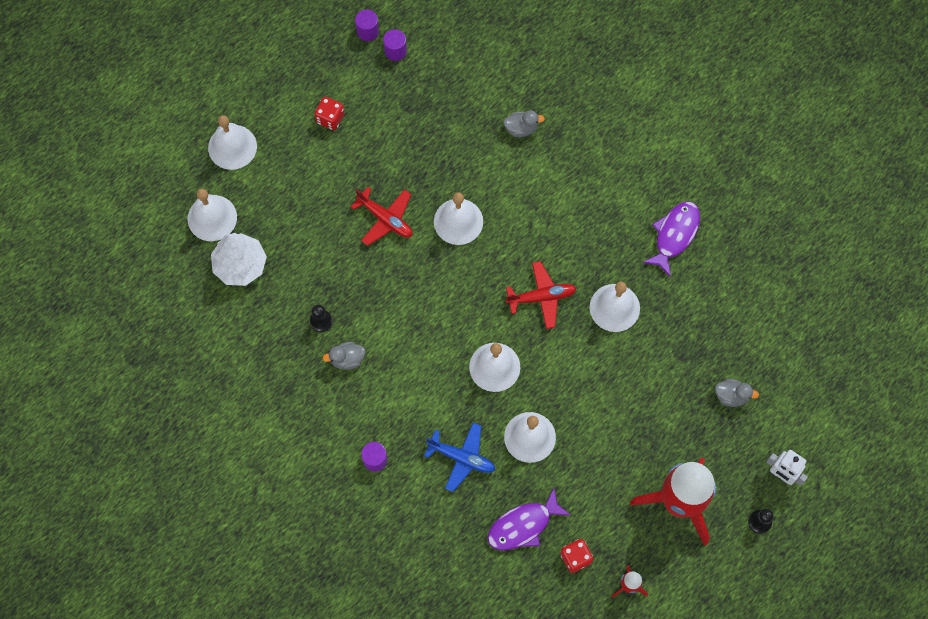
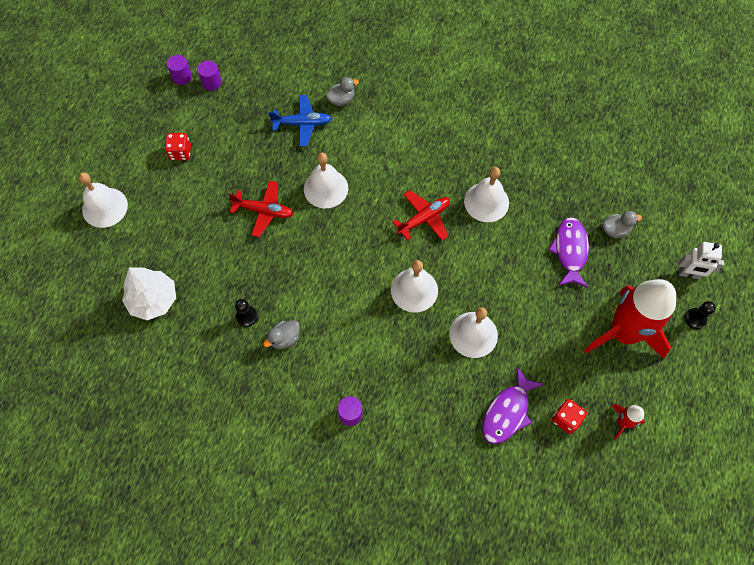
camera: 25 degrees left, 5 degrees down
(212, 218) = (111, 271): white bell -> none
(461, 458) = (425, 378): blue plane -> blue plane (302, 124)
(674, 235) = (502, 129): purple fish -> purple fish (570, 251)

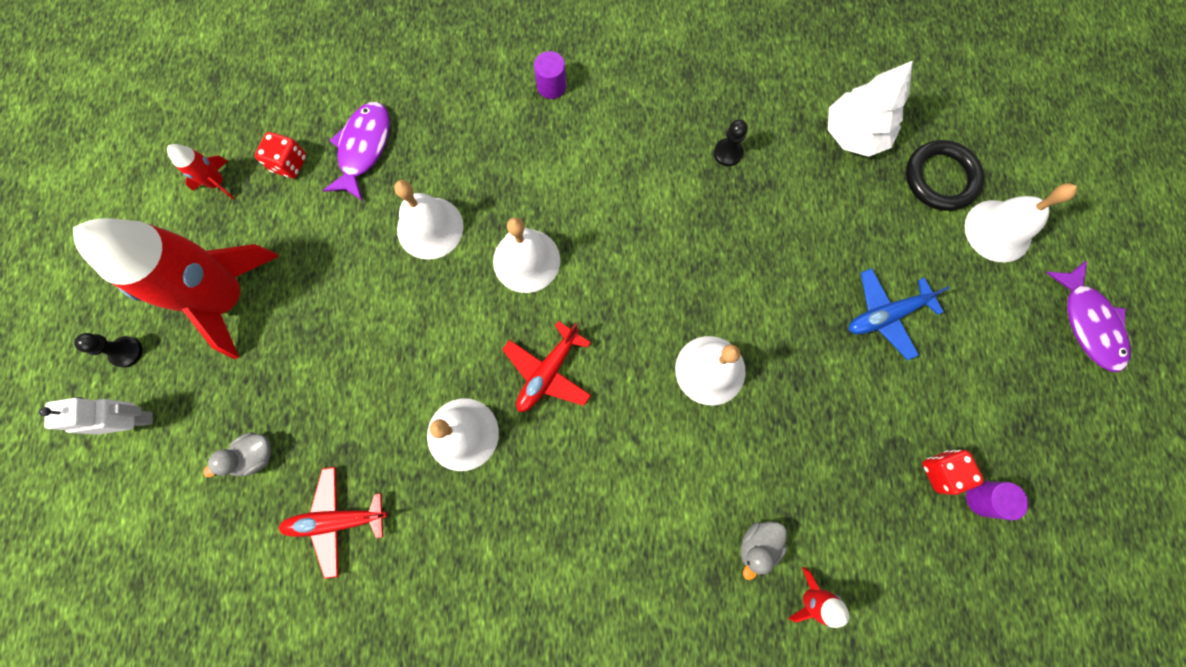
camera: 160 degrees right, 10 degrees up
(117, 251) = (940, 178): none -> black ring
(180, 152) = (951, 352): red dice -> red dice (941, 471)
(182, 77) = (1036, 491): purple cylinder -> none
(264, 211) = (780, 302): red plane -> red plane (337, 520)
(284, 339) = (667, 143): grey duck -> none
(302, 124) = (798, 472): blue plane -> blue plane (885, 315)
(326, 71) = (810, 598): none -> red rocket
(570, 251) = (320, 396): purple fish -> purple fish (1088, 323)

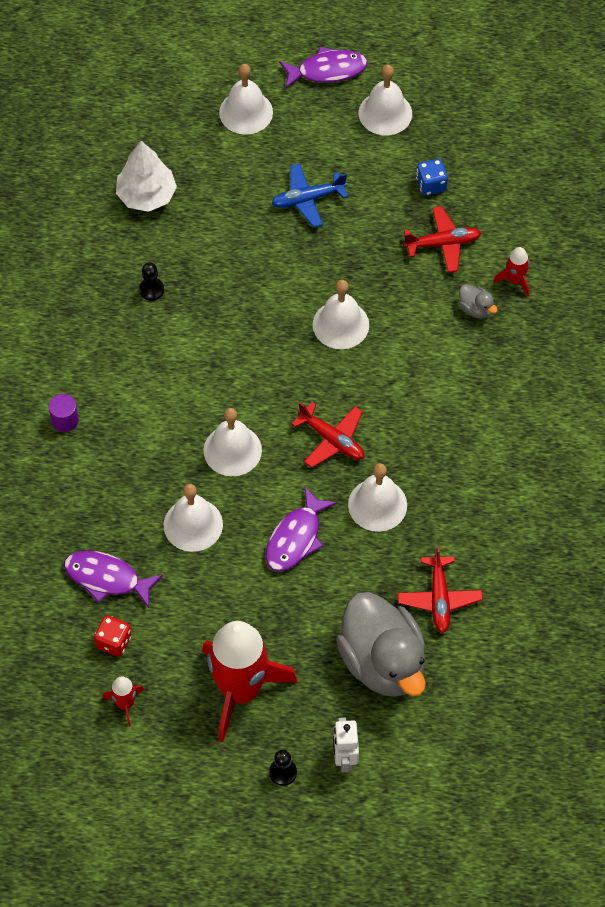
camera: 85 degrees left, 15 degrees down
(255, 456) = (383, 662): grey duck -> grey duck, size x2.50
(415, 341) = (296, 538): none -> purple fish
(851, 493) = (443, 244): none -> red plane
(885, 315) = (308, 199): blue plane -> blue plane turned 90 degrees clockwise
(940, 178) = (195, 142): black ring -> none
(941, 471) = (431, 185): red dice -> blue dice
(982, 498) = (452, 163): purple cylinder -> none
(1040, 402) = (385, 113): none -> white bell

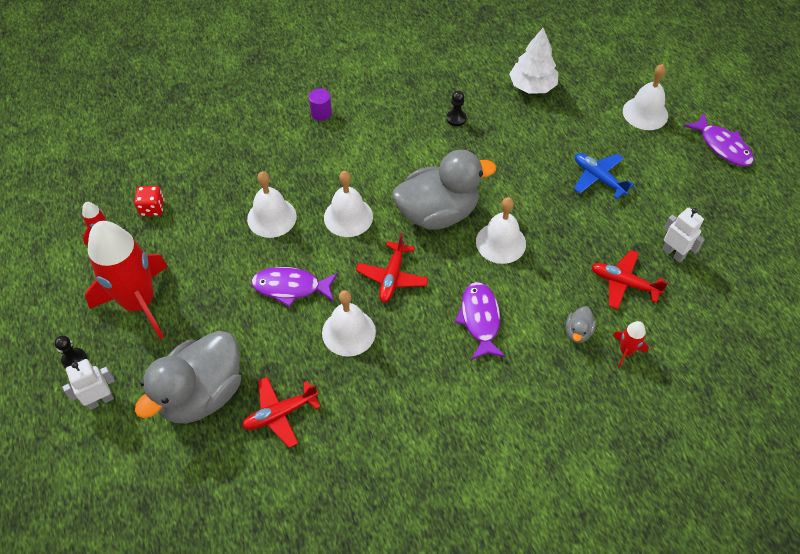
camera: 65 degrees right, 5 degrees down
(107, 578) = (203, 184): purple fish -> purple fish (480, 319)
(273, 364) = (438, 213): none -> grey duck
(385, 113) = (715, 197): white bell -> none
(431, 185) = (673, 253): blue dice -> white robot
(443, 244) = (624, 283): red plane -> red plane turned 150 degrees clockwise

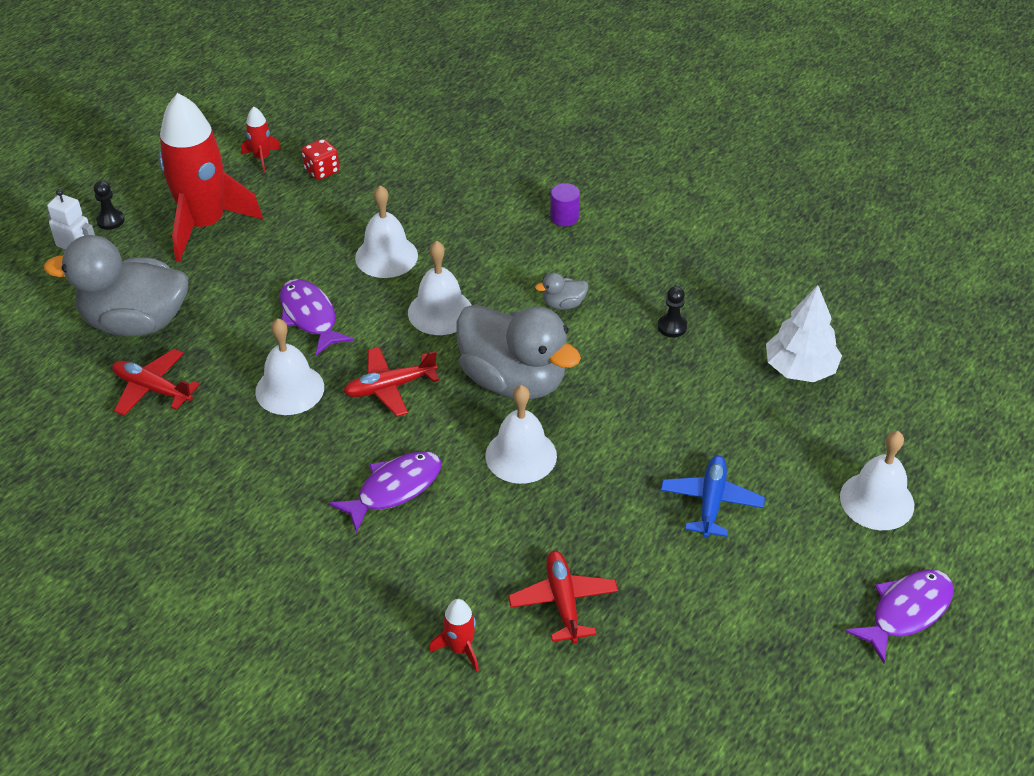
camera: 55 degrees right, 10 degrees down
(578, 332) = (450, 588): grey duck -> grey duck (563, 304)
(673, 253) = (659, 634): white robot -> none
(722, 146) = (906, 612): purple fish -> purple fish turned 150 degrees counterclockwise

